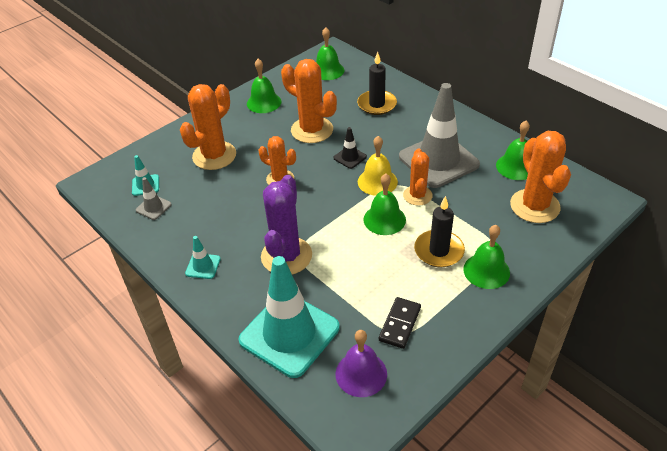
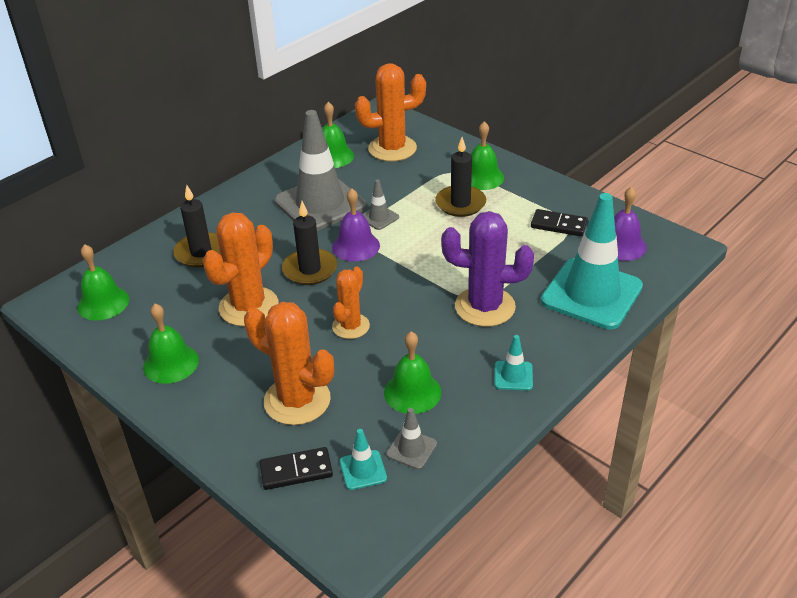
camera: 95 degrees left, 5 degrees down
(156, 157) = (296, 471): none -> black domino
(350, 157) = (310, 269): black traffic cone -> black candle
(377, 181) = (356, 246): yellow bell -> purple bell
(384, 219) = (418, 239): green bell -> green bell (412, 392)
(417, 195) = (379, 217): orange cactus -> grey traffic cone

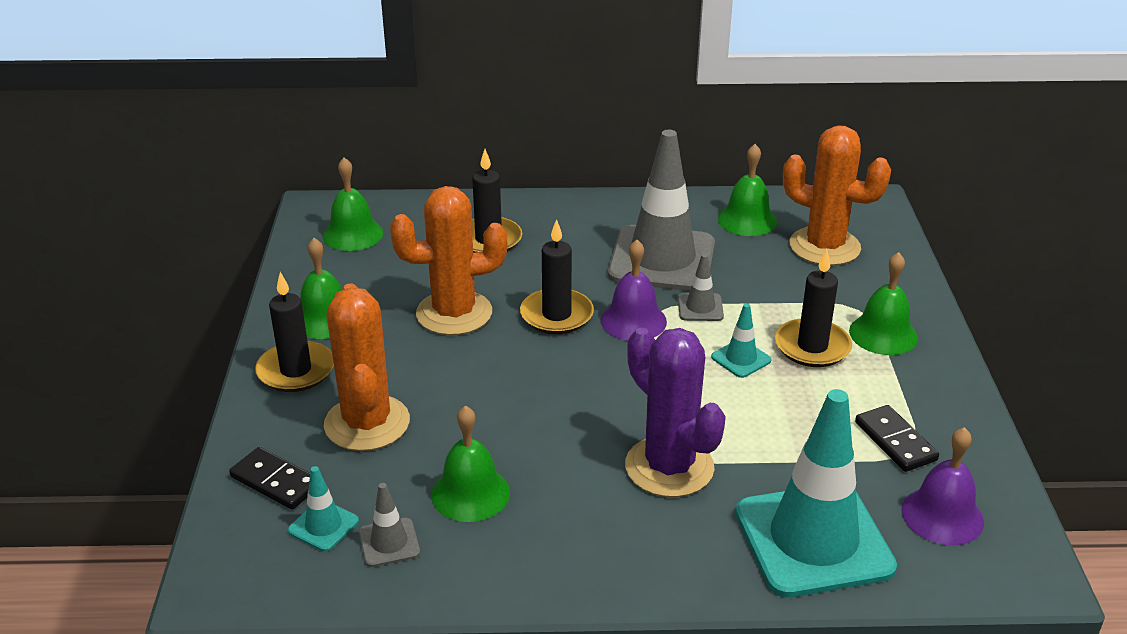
camera: 45 degrees right, 5 degrees down
(203, 404) = (296, 370): none -> black candle
(351, 326) = (511, 392): orange cactus -> none
(513, 376) = (588, 555): turquoise traffic cone -> turquoise traffic cone (741, 359)

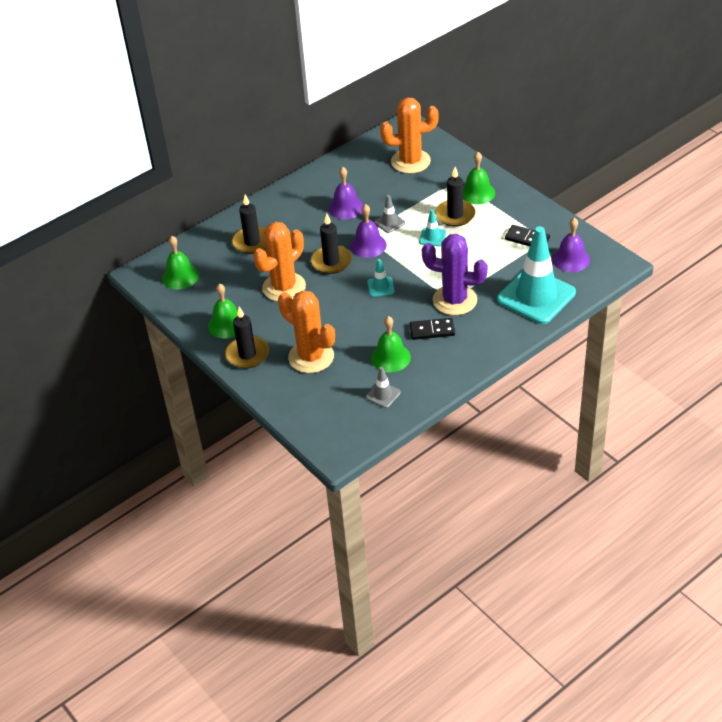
camera: 35 degrees left, 10 degrees up
(275, 481) = (305, 402): black domino -> black domino (432, 330)
(323, 526) = (349, 405): turquoise traffic cone -> turquoise traffic cone (380, 287)
(662, 259) = (346, 208): grey traffic cone -> purple bell
(747, 220) = (361, 165): green bell -> none

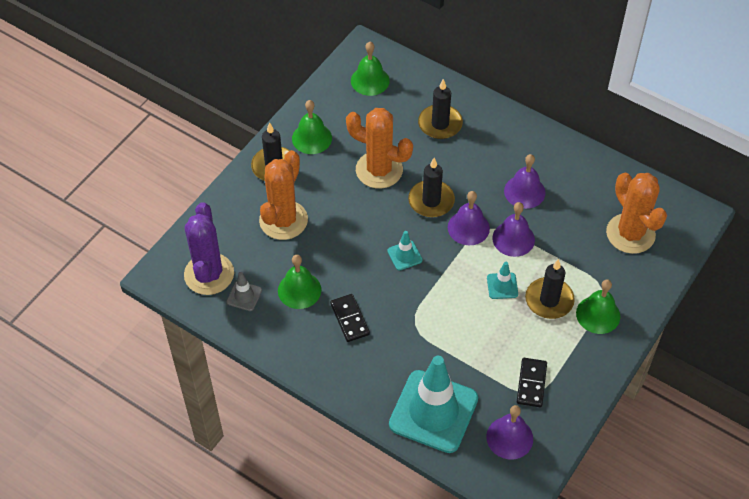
camera: 70 degrees right, 10 degrees up
(389, 222) = (513, 239): grey traffic cone -> purple bell
(454, 300) = (403, 330): purple cactus -> purple cactus (209, 274)

